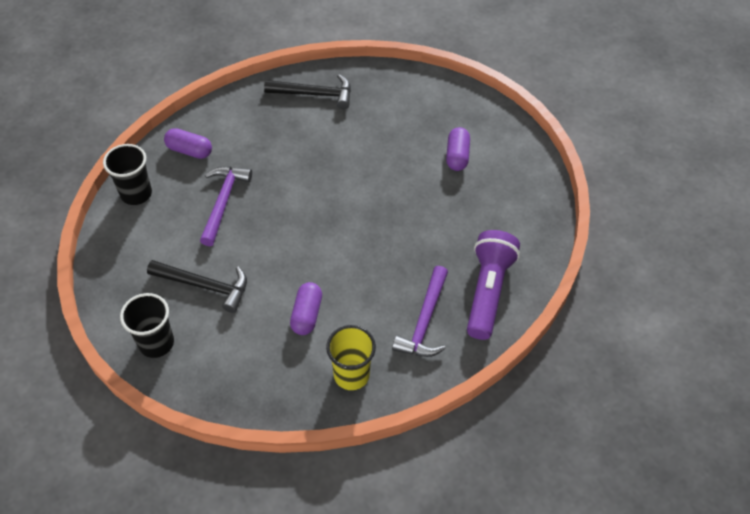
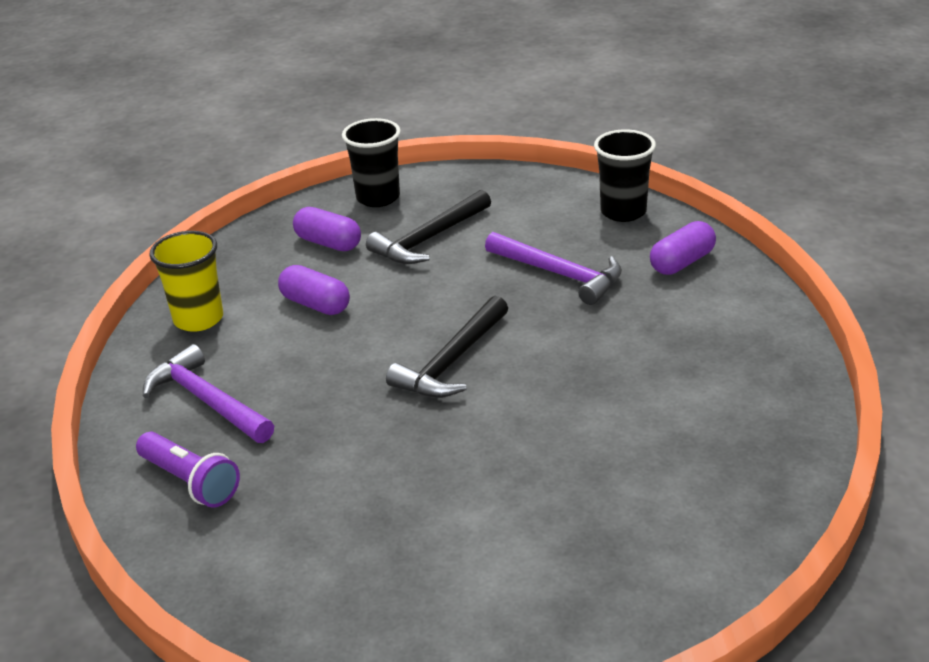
camera: 120 degrees right, 20 degrees down
(314, 94) = (753, 409): black hammer -> black hammer (452, 361)
(457, 156) = (488, 547): purple capsule -> purple capsule (328, 243)
(487, 291) = (190, 482): purple flashlight -> purple flashlight, size x0.65

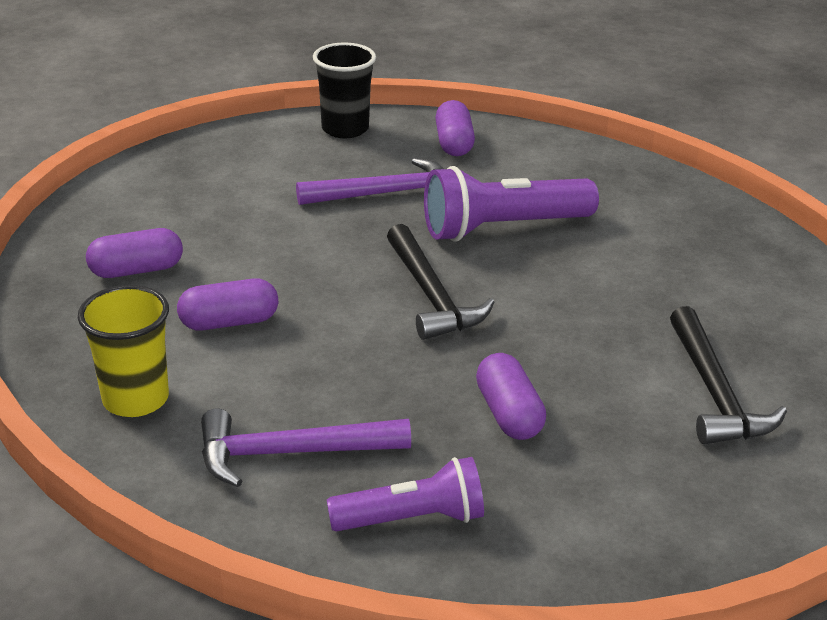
camera: 55 degrees left, 0 degrees up
(349, 466) = (508, 414): none -> purple capsule
(378, 198) = (109, 212): black cup -> none
(429, 239) = (227, 221): black hammer -> black hammer (715, 392)
(590, 345) = (502, 228): none -> purple flashlight

